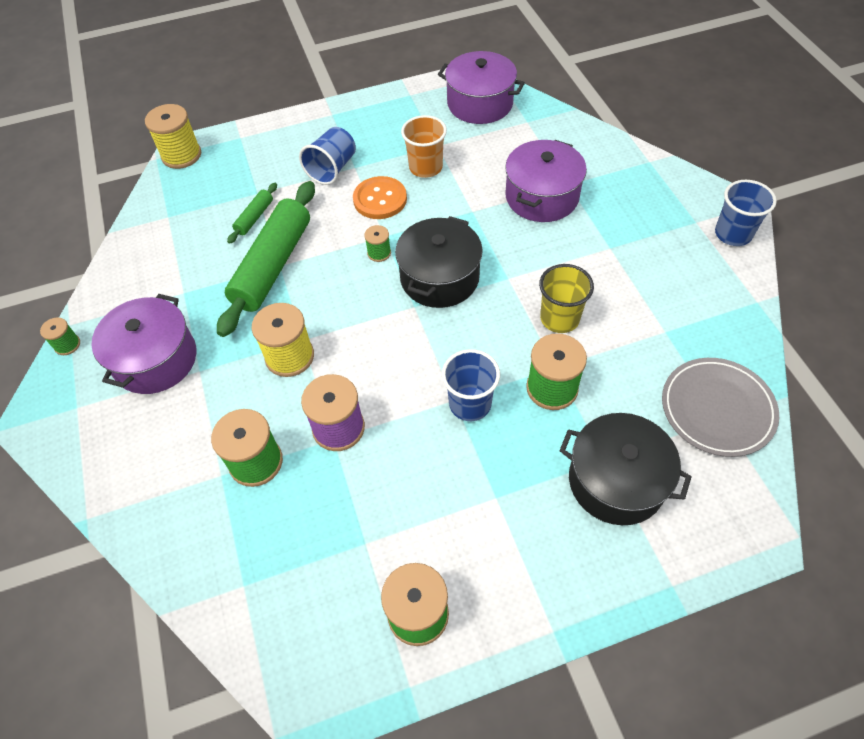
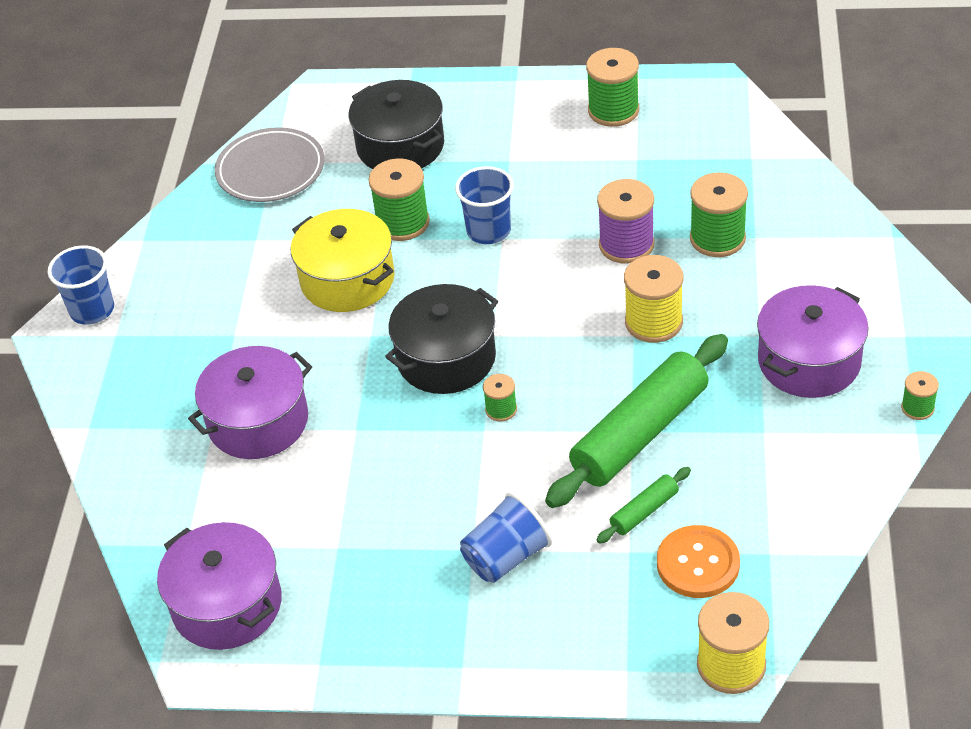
camera: 155 degrees left, 10 degrees down
(380, 199) = (463, 484): orange button -> orange button (698, 563)
(425, 167) = (375, 515): orange cup -> none
(559, 318) = (347, 279): yellow cup -> yellow pot

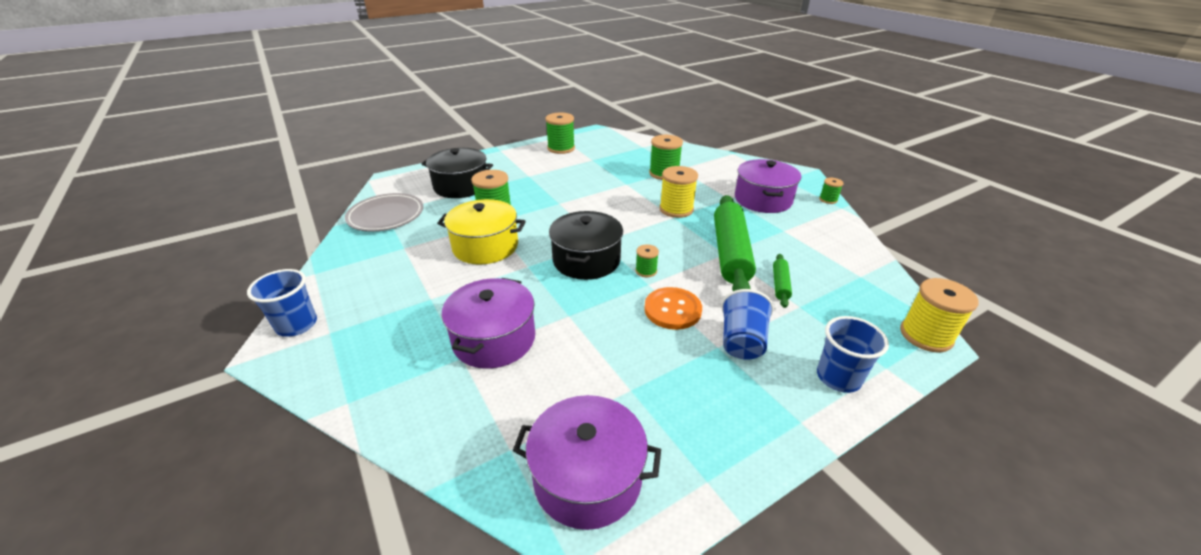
camera: 40 degrees left, 10 degrees down
(488, 231) = (548, 202): blue cup -> blue cup (838, 377)
(626, 244) = (625, 187): purple spool -> none
(698, 563) = (838, 296): orange button -> orange button (672, 310)

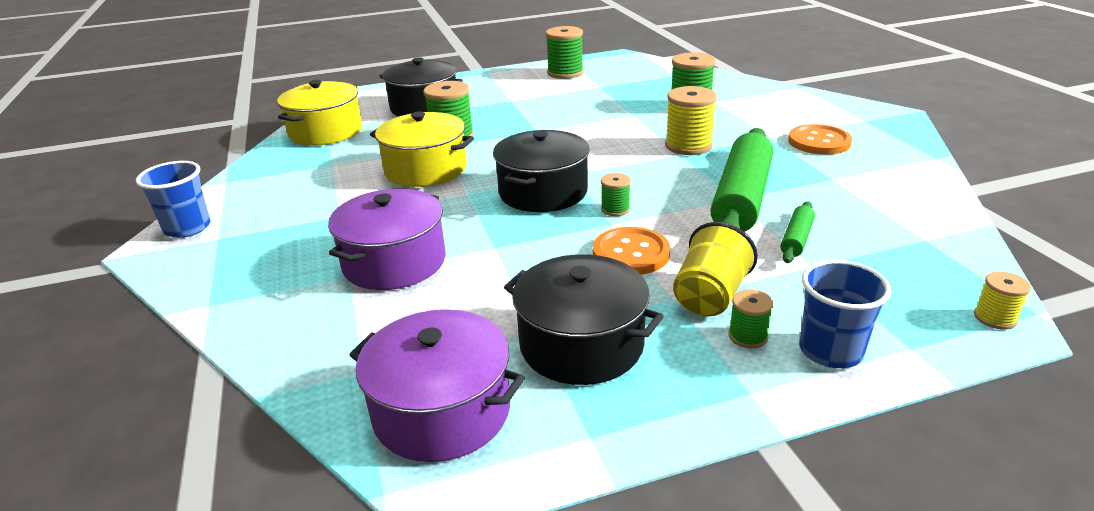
camera: 15 degrees right, 5 degrees down
(386, 216) = (326, 132): grey plate -> yellow pot
(669, 397) = (581, 344): none -> black pot
(742, 341) = (709, 296): blue cup -> yellow cup
(763, 200) = (819, 142): purple pot -> orange button
(828, 199) = (920, 147): green spool -> green spool (748, 336)
(926, 335) = (995, 318): yellow spool -> yellow spool, size x0.53

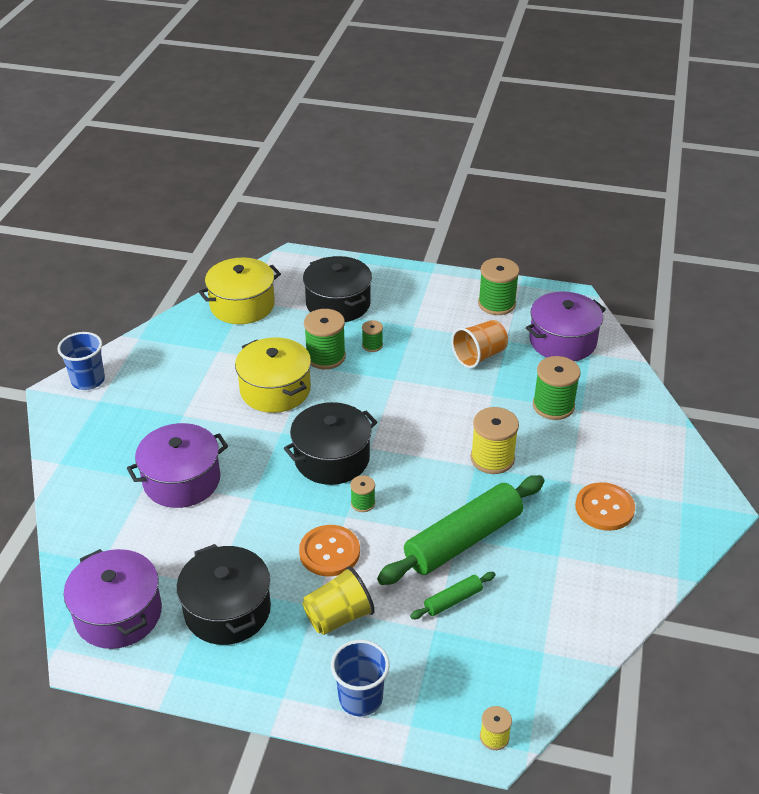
camera: 30 degrees right, 10 degrees up
(591, 99) = (479, 356): none -> orange cup
(645, 76) = (562, 341): none -> purple pot
(748, 336) = (326, 659): green spool -> green spool (372, 345)

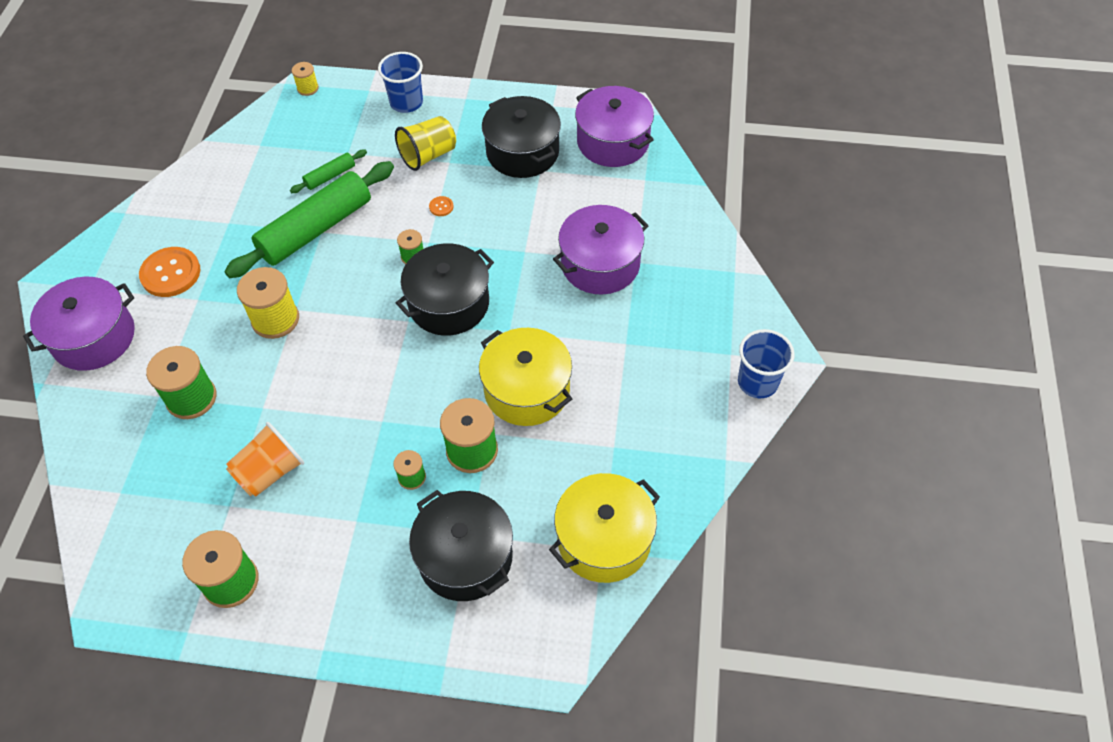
camera: 175 degrees right, 15 degrees up
(329, 552) = (441, 207): orange button -> orange button, size x0.43
(562, 341) = (152, 511): purple pot -> purple pot (94, 337)

